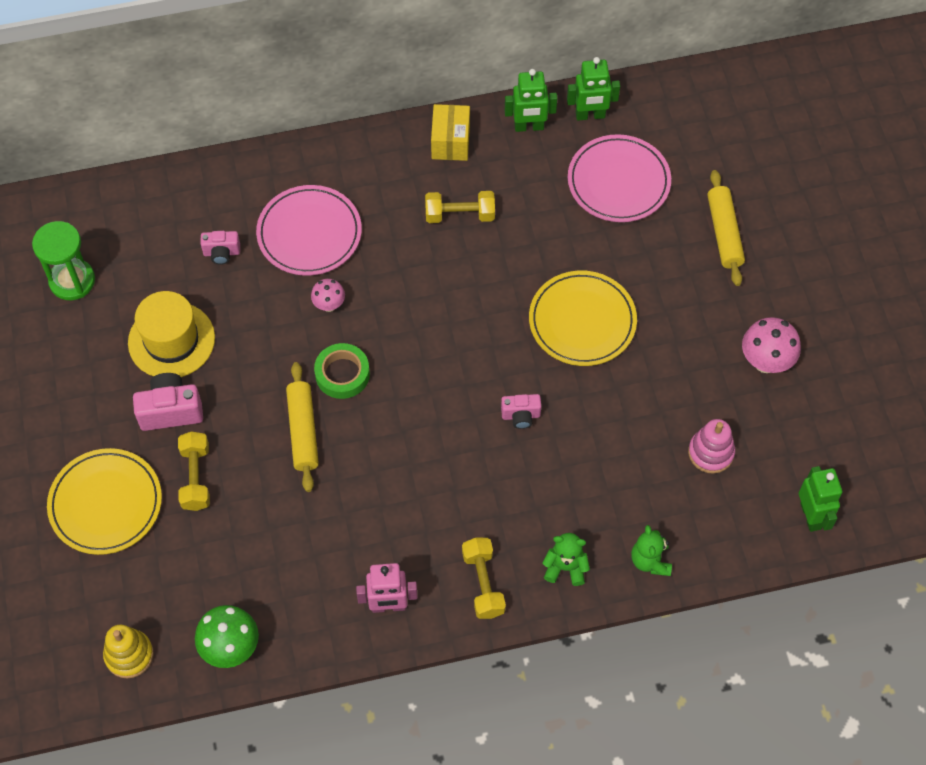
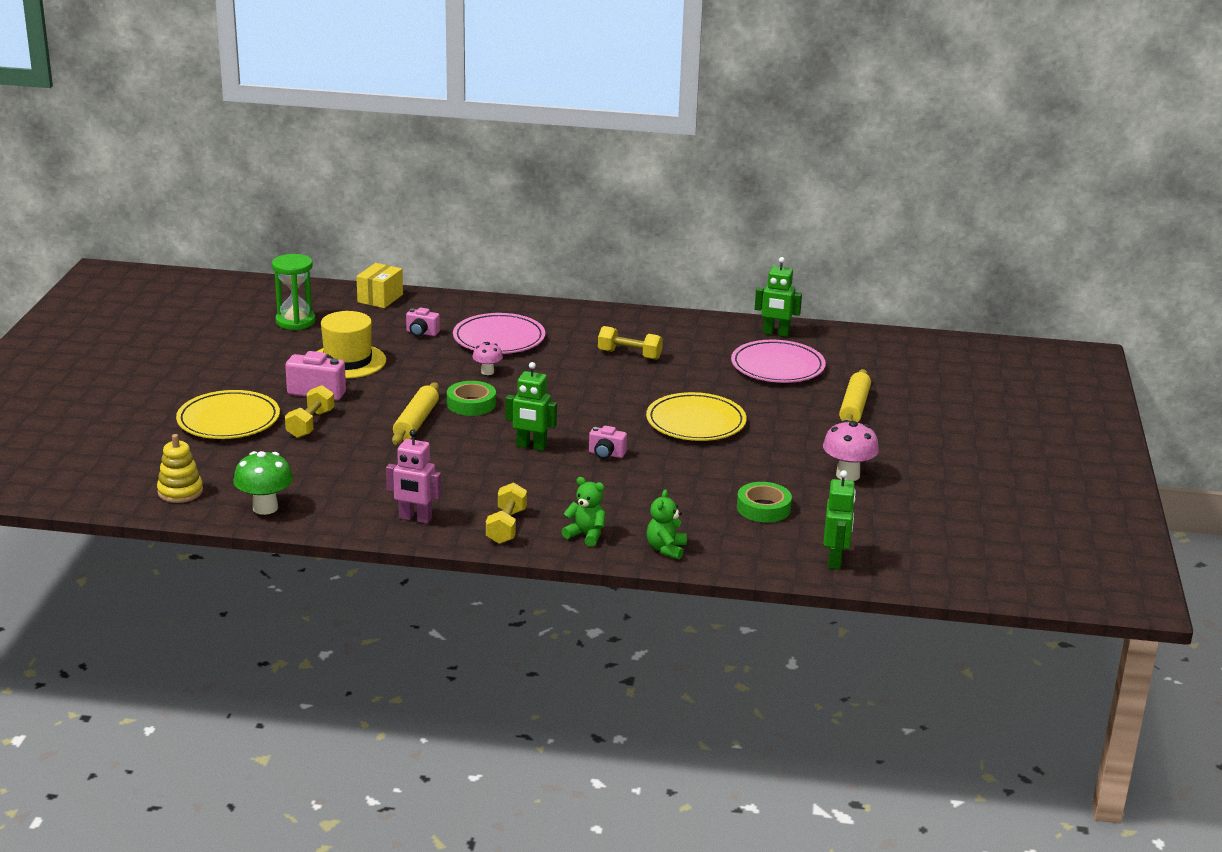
camera: 20 degrees right, 35 degrees down
(450, 142) = (648, 322): yellow box -> yellow box (380, 298)
(529, 127) = (719, 328): green robot -> green robot (531, 446)
(711, 452) = (763, 508): pink stacking toy -> green tape

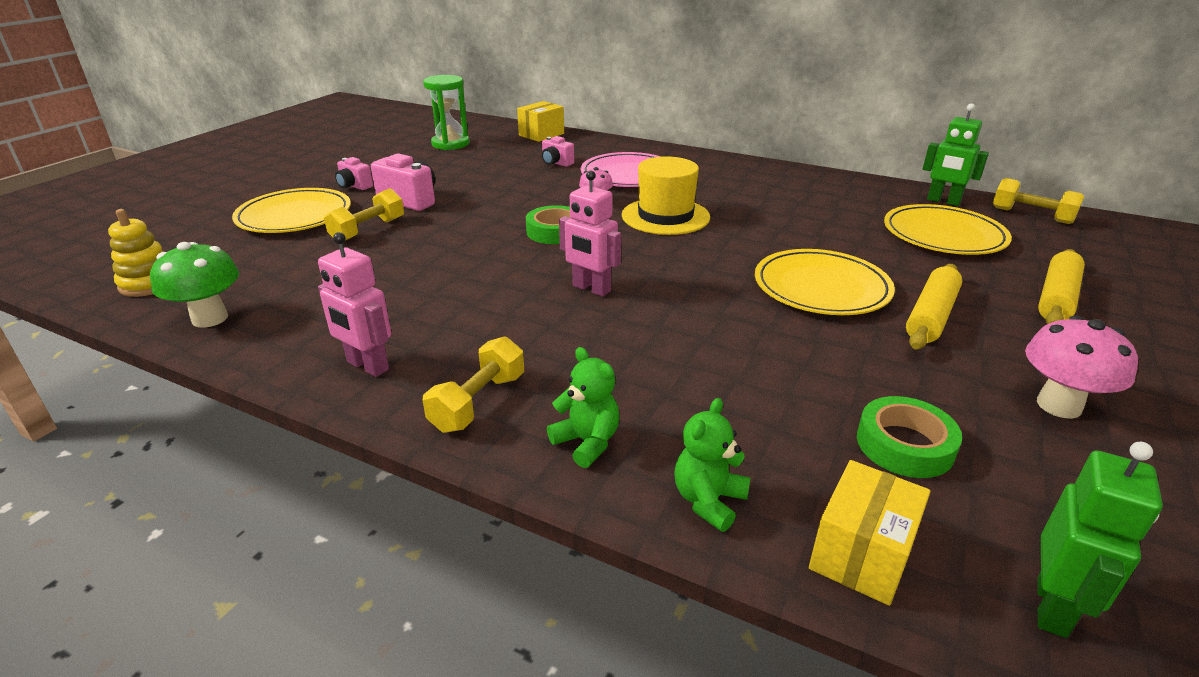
camera: 20 degrees right, 5 degrees up
(348, 361) = (465, 178): yellow hat -> yellow hat (665, 216)
(416, 422) = (479, 243): yellow rolling pin -> yellow rolling pin (931, 316)
(531, 446) = (591, 289): green robot -> pink robot
(606, 454) = (683, 313): pink camera -> pink camera (354, 186)
(629, 355) = (762, 204): yellow dumbbell -> yellow dumbbell (1031, 215)
(748, 557) = (861, 554): none -> yellow box
(777, 366) = (943, 235): pink plate -> yellow plate

